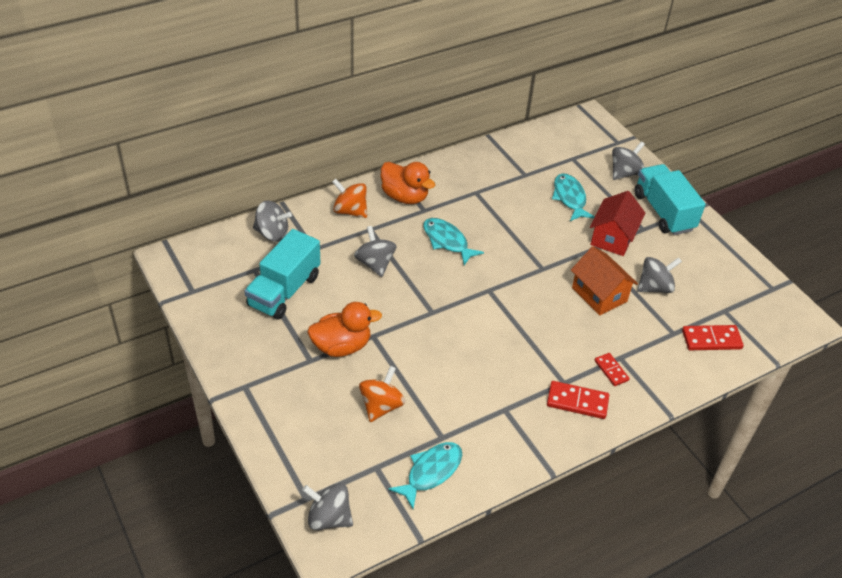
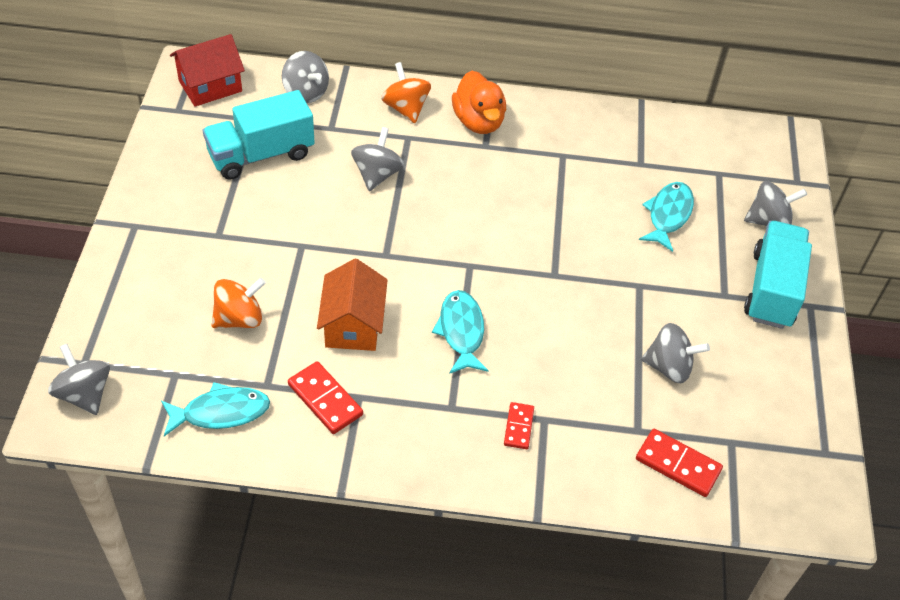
camera: 35 degrees right, 5 degrees up
(341, 346) = (261, 238): orange duck -> none
(447, 241) = (476, 191): turquoise fish -> turquoise fish (461, 331)
(577, 402) = (445, 436): red domino -> red domino (325, 400)
(599, 294) = (591, 338): orange house -> orange house (353, 325)
(613, 237) = (675, 285): red house -> red house (210, 86)

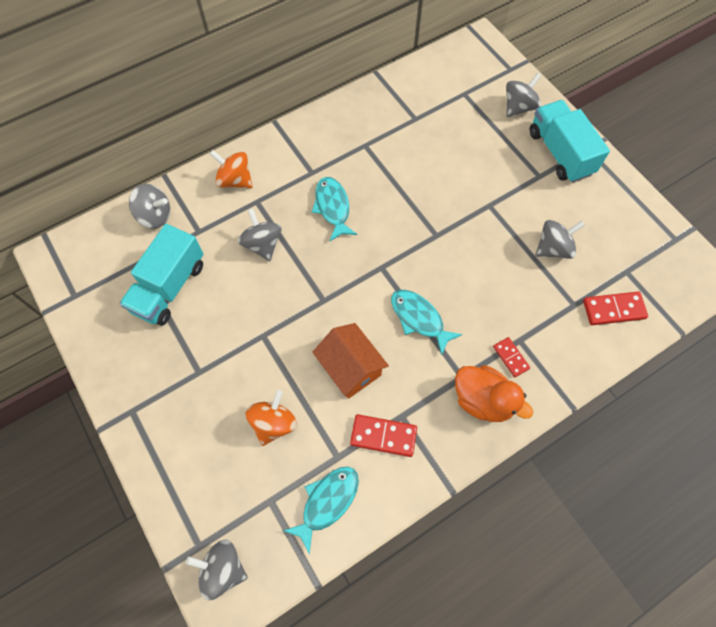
camera: 35 degrees left, 15 degrees up
(210, 86) = (80, 259): red house -> none
(478, 122) = (291, 157): orange duck -> orange duck (483, 400)
(668, 215) = (462, 144): turquoise fish -> turquoise fish (333, 207)

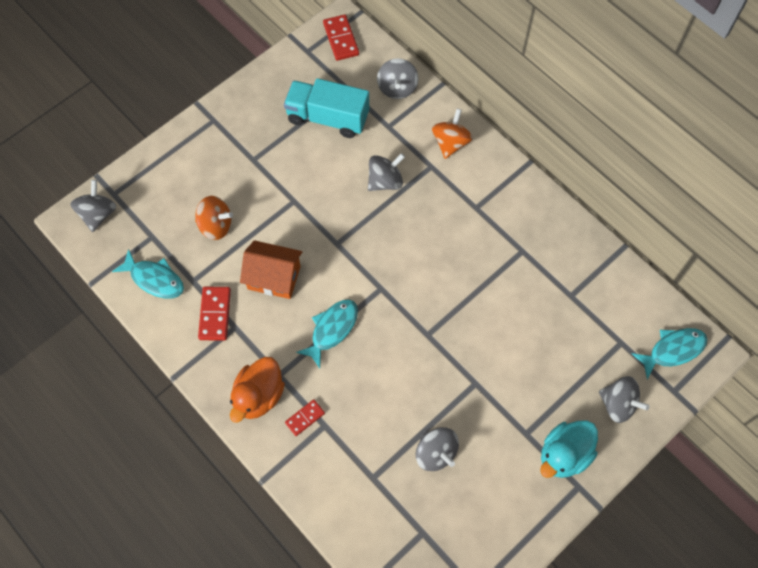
camera: 80 degrees right, 0 degrees up
(333, 207) = (439, 233): turquoise fish -> turquoise fish (673, 350)
(350, 368) = (274, 277): orange house -> orange house turned 60 degrees clockwise
(560, 153) = (564, 455): turquoise truck -> turquoise duck
(613, 309) = (374, 519): red domino -> red domino (341, 39)

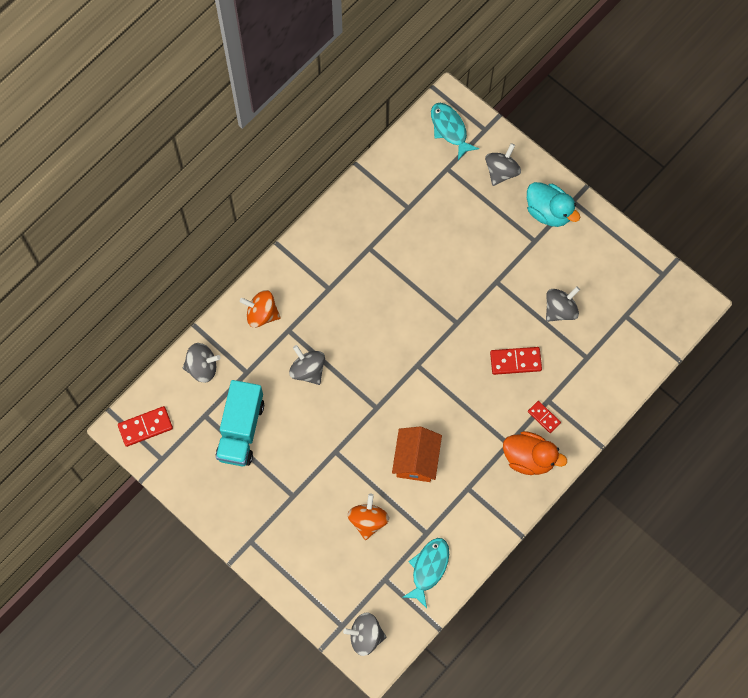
camera: 95 degrees left, 5 degrees up
(215, 314) = (457, 507): red domino -> red domino (515, 361)
(332, 329) = (461, 403): turquoise fish -> none

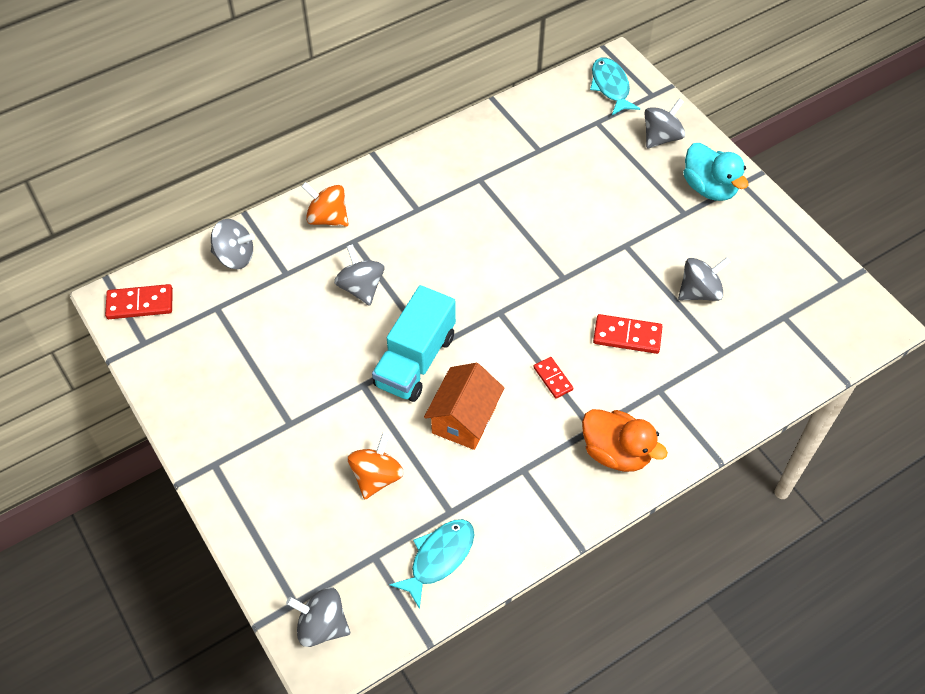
camera: 15 degrees right, 15 degrees down
(241, 430) = (254, 333): turquoise truck -> turquoise truck (415, 360)
(544, 417) = (648, 408): red domino -> red domino (553, 379)

